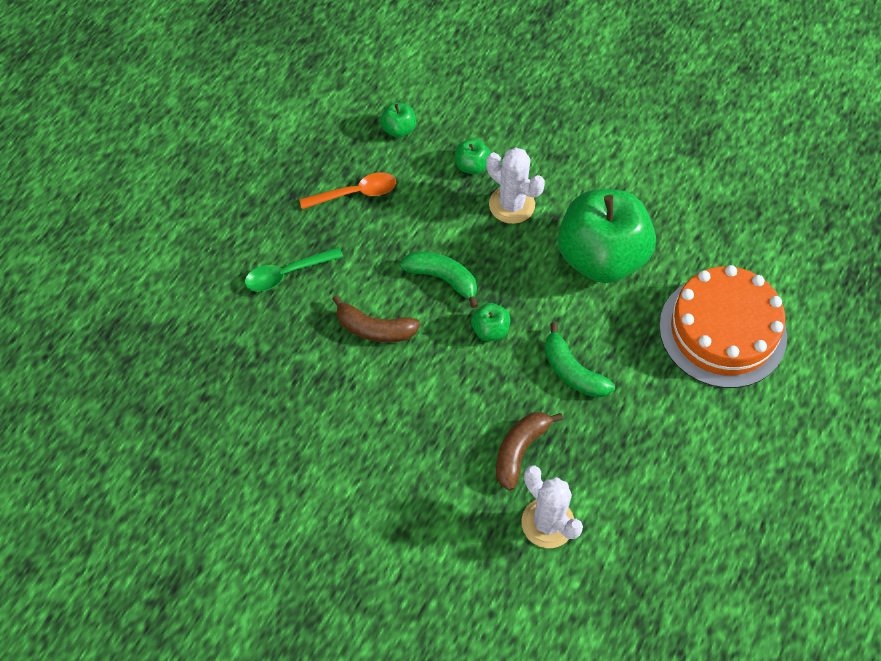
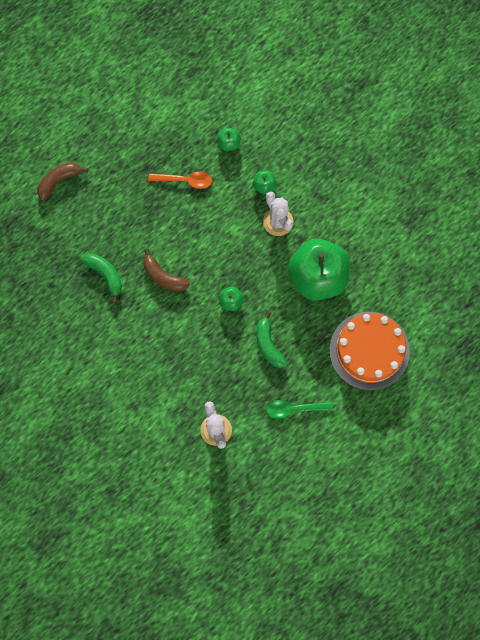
camera: 20 degrees right, 15 degrees up
(287, 273) = (125, 222): green spoon -> green spoon (294, 409)
(442, 279) = (216, 257): green banana -> green banana (105, 275)
(520, 450) = (218, 382): brown banana -> brown banana (59, 181)

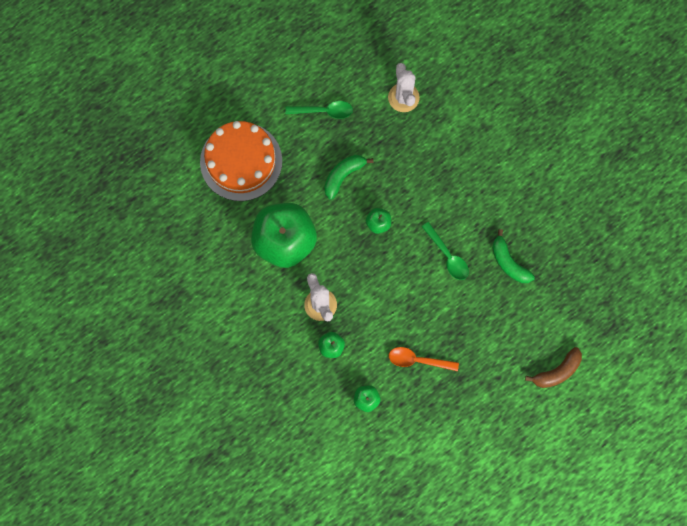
camera: 175 degrees left, 0 degrees up
(163, 276) = (447, 255): brown banana -> green spoon
(268, 344) = (343, 176): green banana -> green banana turned 120 degrees counterclockwise

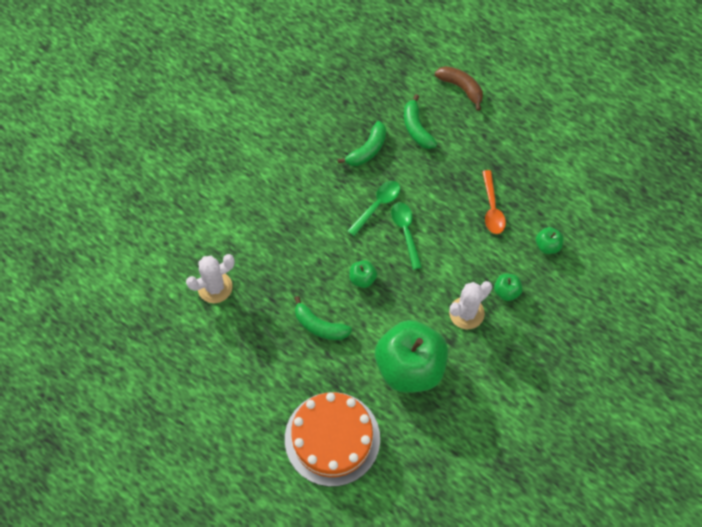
camera: 105 degrees left, 10 degrees down
(323, 111) = (250, 365): green spoon -> green spoon (406, 232)
(521, 315) = (416, 128): none -> green banana

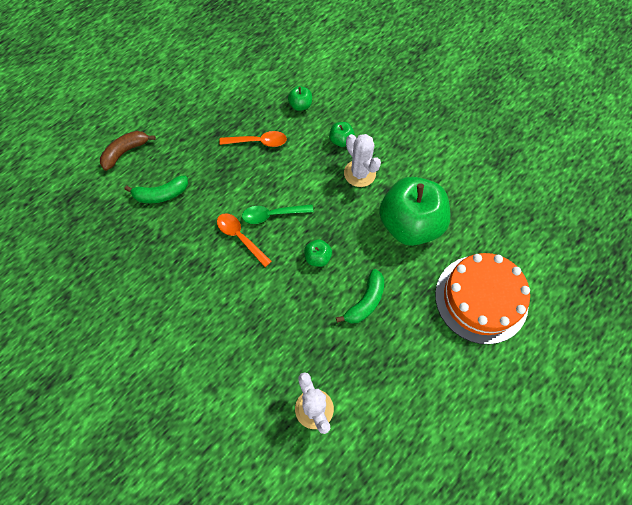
camera: 85 degrees left, 0 degrees up
(367, 150) = (176, 241): green banana -> none
(377, 206) = (240, 237): green spoon -> orange spoon

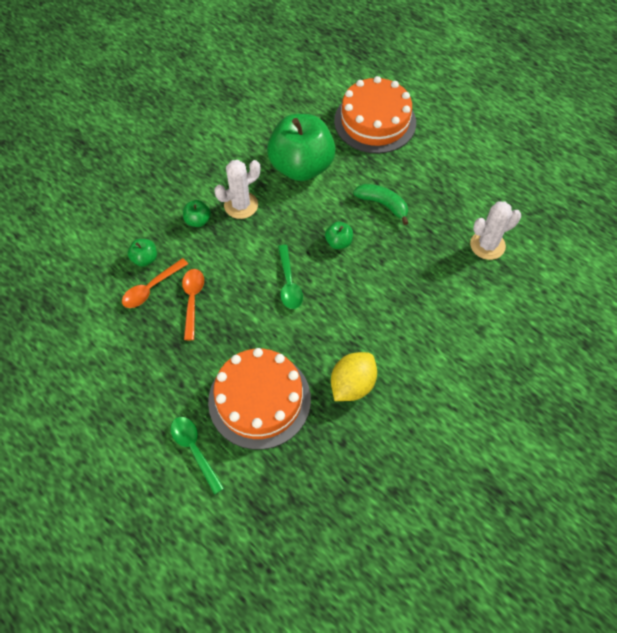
camera: 90 degrees left, 5 degrees down
(125, 152) = (195, 450): brown banana -> green spoon
(161, 194) = (259, 399): green banana -> orange cake
(166, 266) = (352, 385): none -> yellow lemon
(240, 237) = (316, 312): orange spoon -> orange spoon (151, 288)

